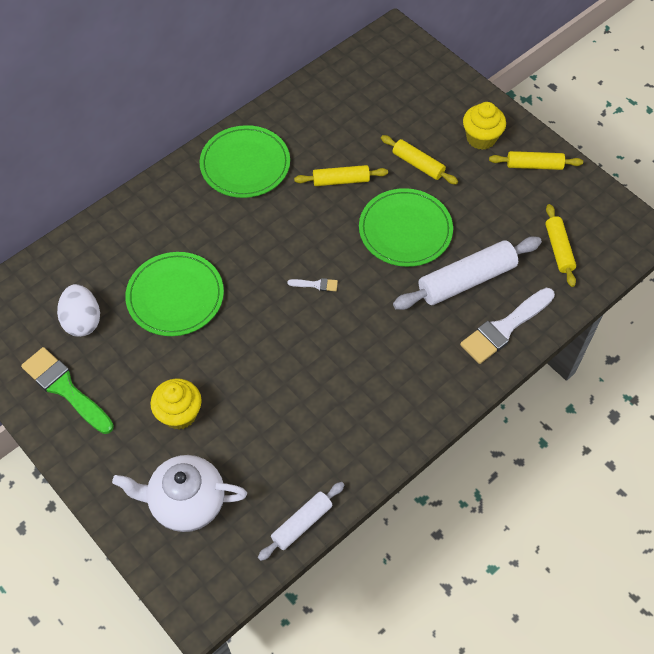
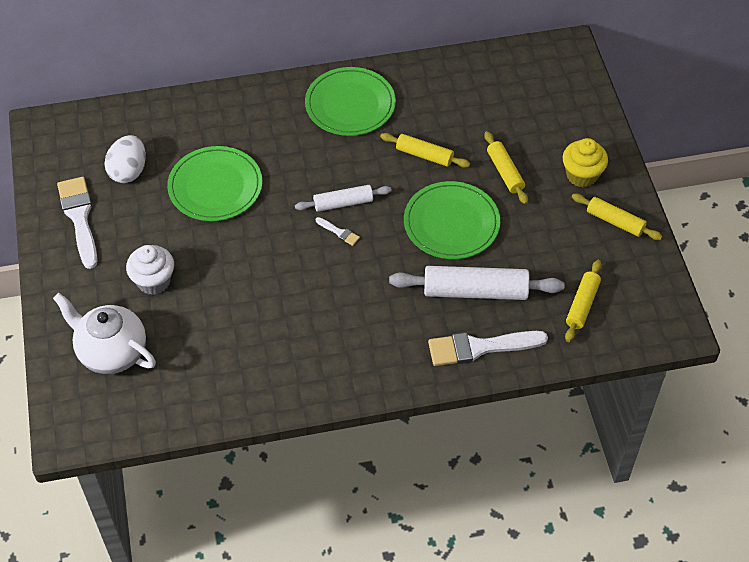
camera: 30 degrees right, 5 degrees down
(65, 389) = (79, 218): green brush -> white brush
(179, 414) = (153, 281): yellow cupcake -> white cupcake
(302, 523) = (190, 416): white rolling pin -> white rolling pin (343, 203)

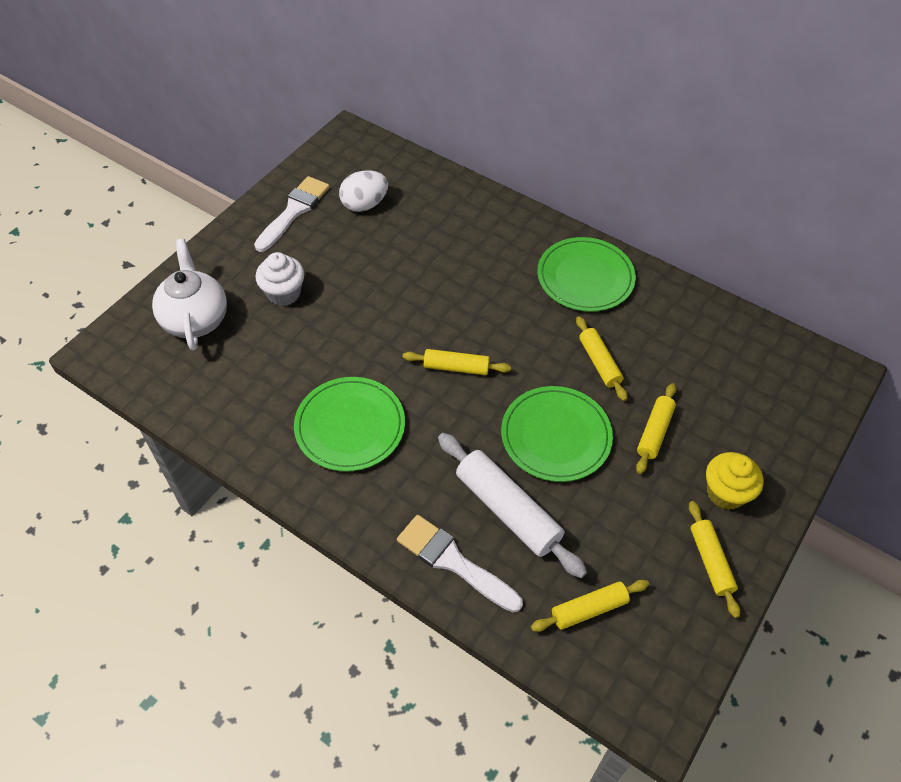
camera: 45 degrees right, 0 degrees up
(215, 186) = (409, 260): green plate -> green plate (350, 426)
(339, 232) = (456, 367): white brush -> yellow rolling pin
(343, 203) = (487, 348): white rolling pin -> none

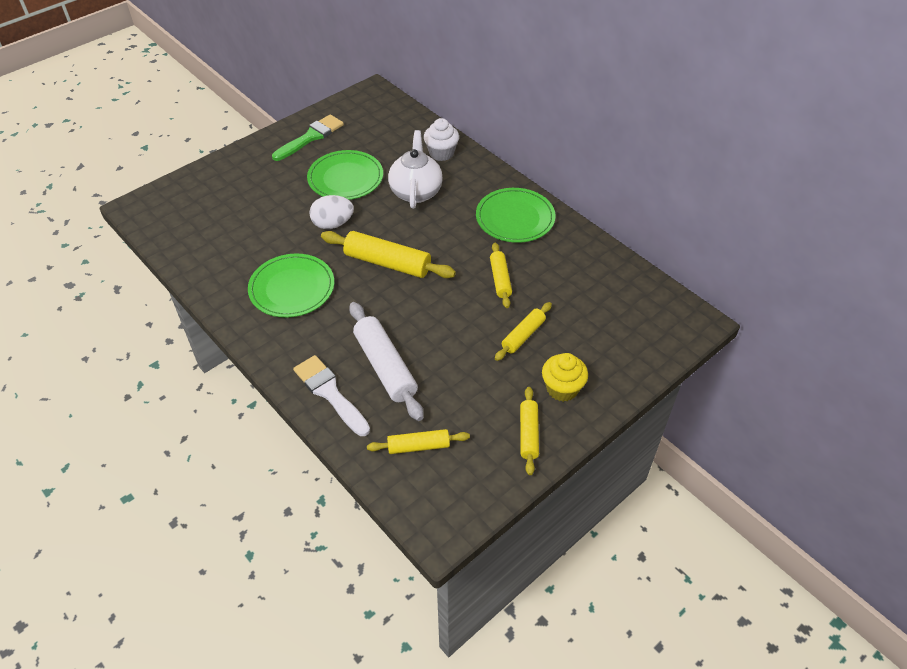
camera: 15 degrees right, 5 degrees down
(195, 319) = (210, 197): white teapot -> white teapot (416, 192)
(284, 293) = (280, 191): white cupcake -> white cupcake (441, 153)
(294, 211) = (310, 137): white brush -> green brush
(364, 204) = (365, 140): white egg -> white egg (333, 224)
(456, 367) = (387, 263): yellow rolling pin -> yellow rolling pin, size x1.69
(556, 436) = (444, 323): green plate -> green plate (345, 178)

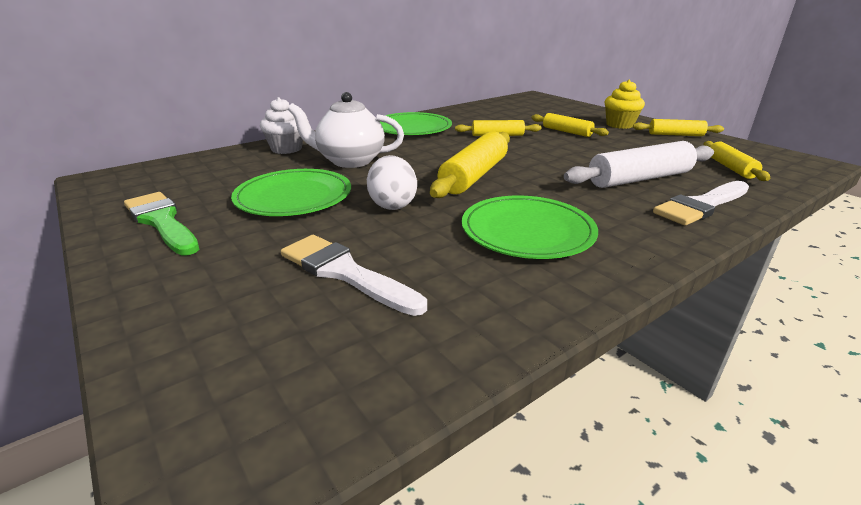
camera: 85 degrees left, 20 degrees down
(250, 216) = (345, 273): none -> white brush

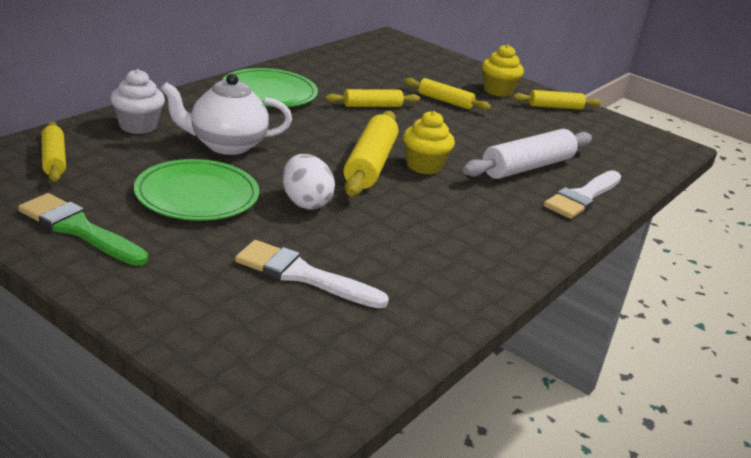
camera: 20 degrees left, 0 degrees up
(527, 231) = (442, 228): green plate -> none
(528, 177) = (424, 166): none -> yellow cupcake
(730, 168) = (606, 152): yellow rolling pin -> yellow rolling pin (54, 159)

